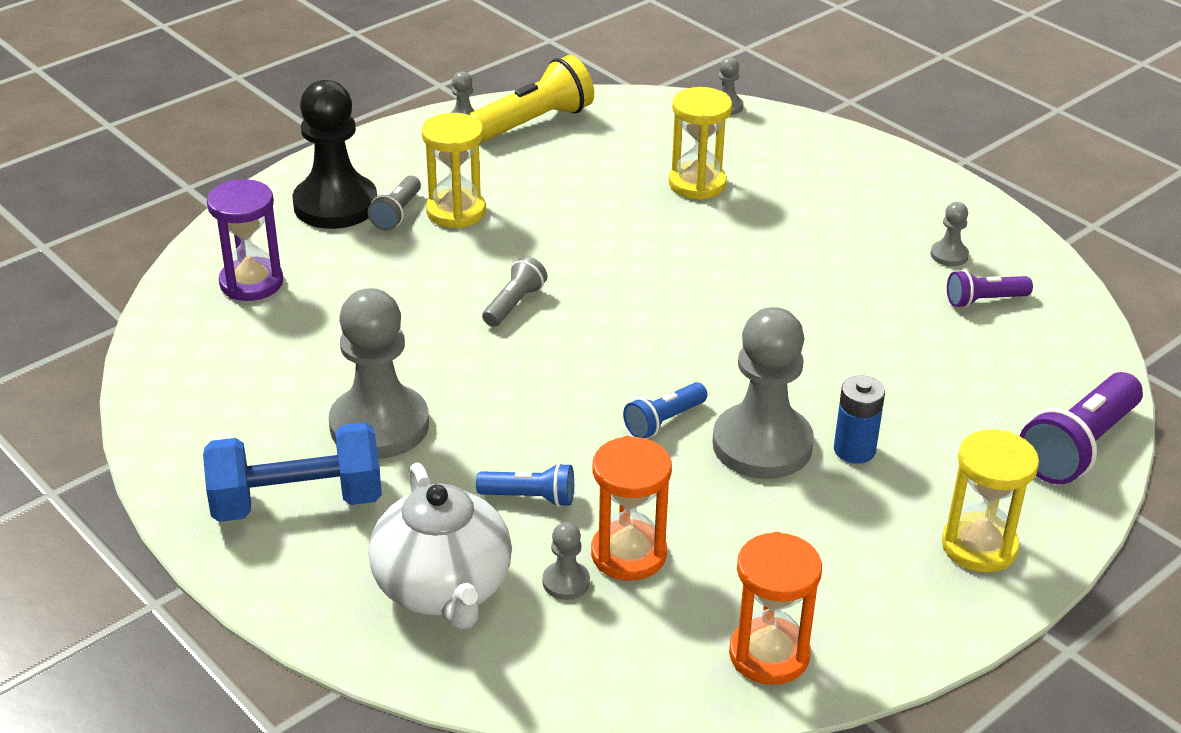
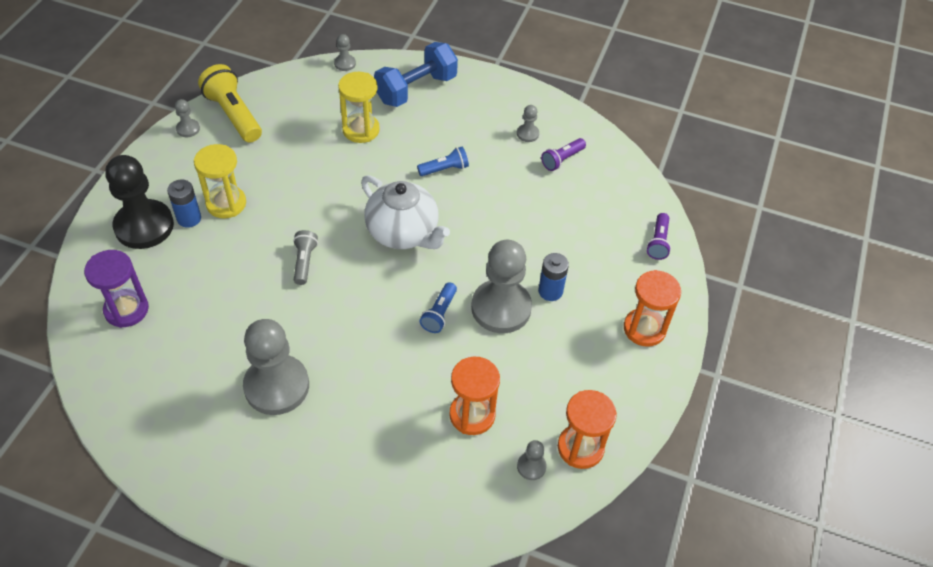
camera: 30 degrees left, 15 degrees up
(297, 502) = (260, 464): blue dumbbell -> blue dumbbell (416, 89)
(397, 213) = (189, 218): grey flashlight -> blue battery
(443, 589) = (384, 486): white teapot -> white teapot (403, 233)
(530, 497) = (396, 400): blue flashlight -> blue flashlight (444, 169)
(534, 122) = (234, 115): yellow flashlight -> yellow flashlight turned 60 degrees counterclockwise
(566, 582) = (449, 450): grey pawn -> grey pawn (531, 466)
(979, 546) = (644, 329): yellow hourglass -> orange hourglass
(1078, 447) = (658, 242): purple flashlight -> purple flashlight, size x0.56

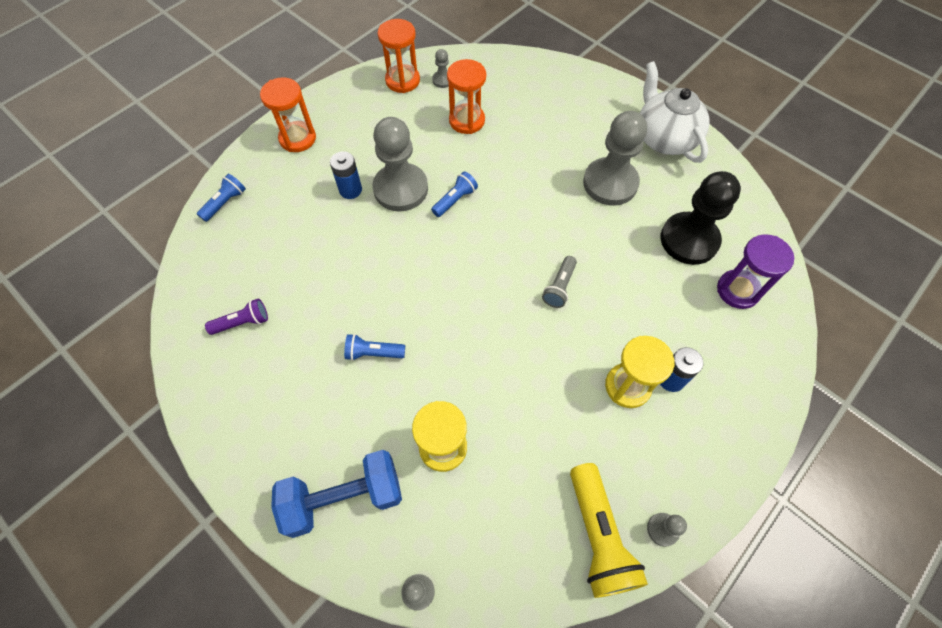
camera: 155 degrees left, 10 degrees up
(144, 226) = (721, 385): black pawn -> black pawn (689, 240)
(403, 233) = (452, 288): white teapot -> white teapot (664, 138)
(527, 134) = (254, 371): grey pawn -> none
(658, 242) = (225, 203): purple flashlight -> blue flashlight

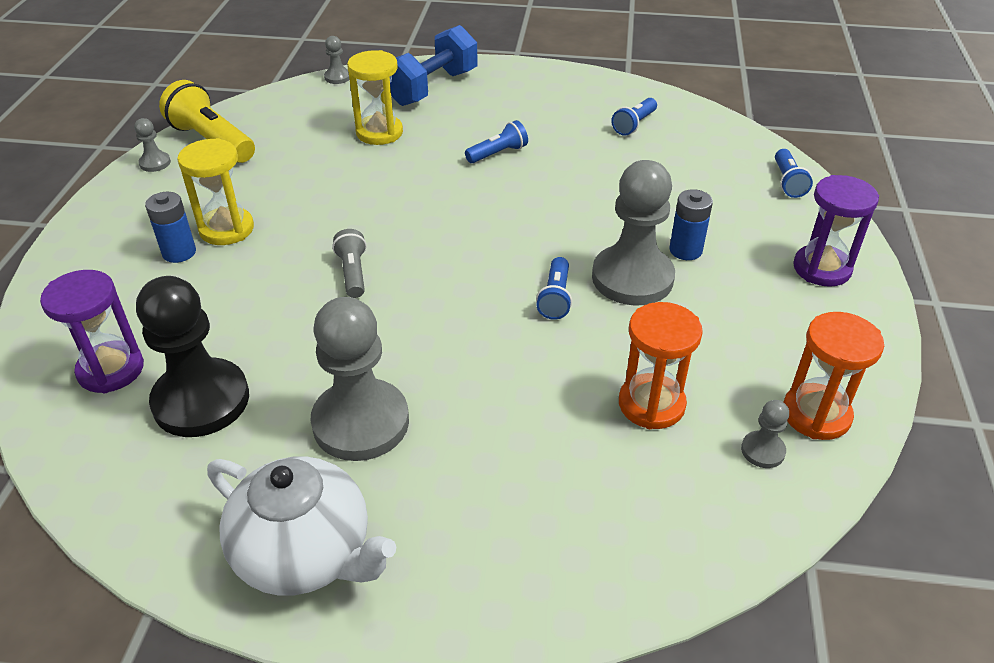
camera: 145 degrees right, 20 degrees down
(242, 322) = (634, 124): purple flashlight -> blue flashlight
(297, 138) = (821, 268): orange hourglass -> purple hourglass

